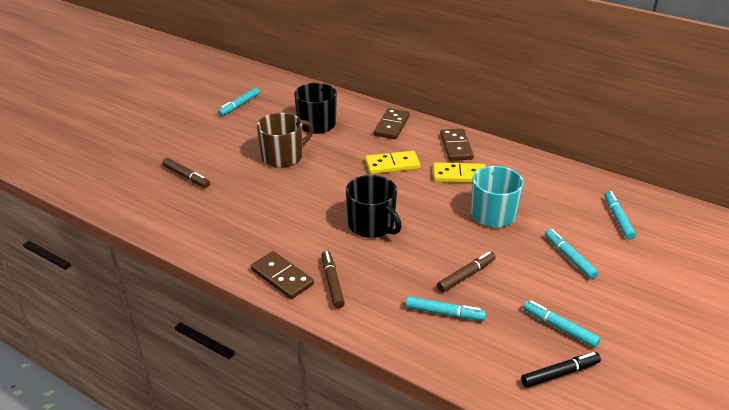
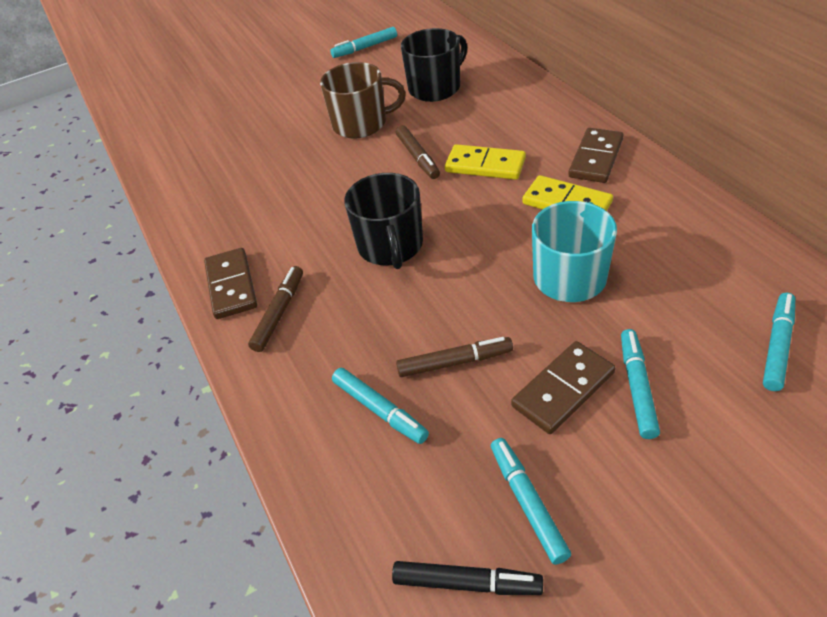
camera: 35 degrees right, 10 degrees up
(186, 177) = (239, 127): brown marker -> brown marker (418, 157)
(392, 126) = (528, 109): brown domino -> brown domino (563, 389)

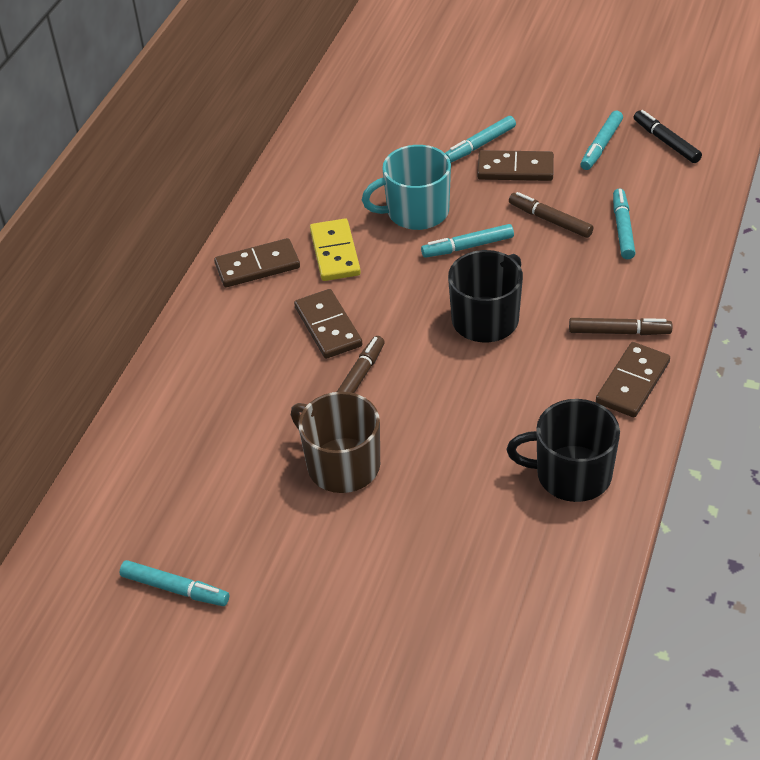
camera: 135 degrees left, 0 degrees up
(279, 313) = (619, 332): brown marker -> brown marker turned 150 degrees counterclockwise
(435, 88) = (222, 447): black mug -> black mug (571, 474)
(485, 165) = (328, 327): yellow domino -> brown domino
(777, 346) = (388, 112): turquoise marker -> turquoise marker (467, 247)

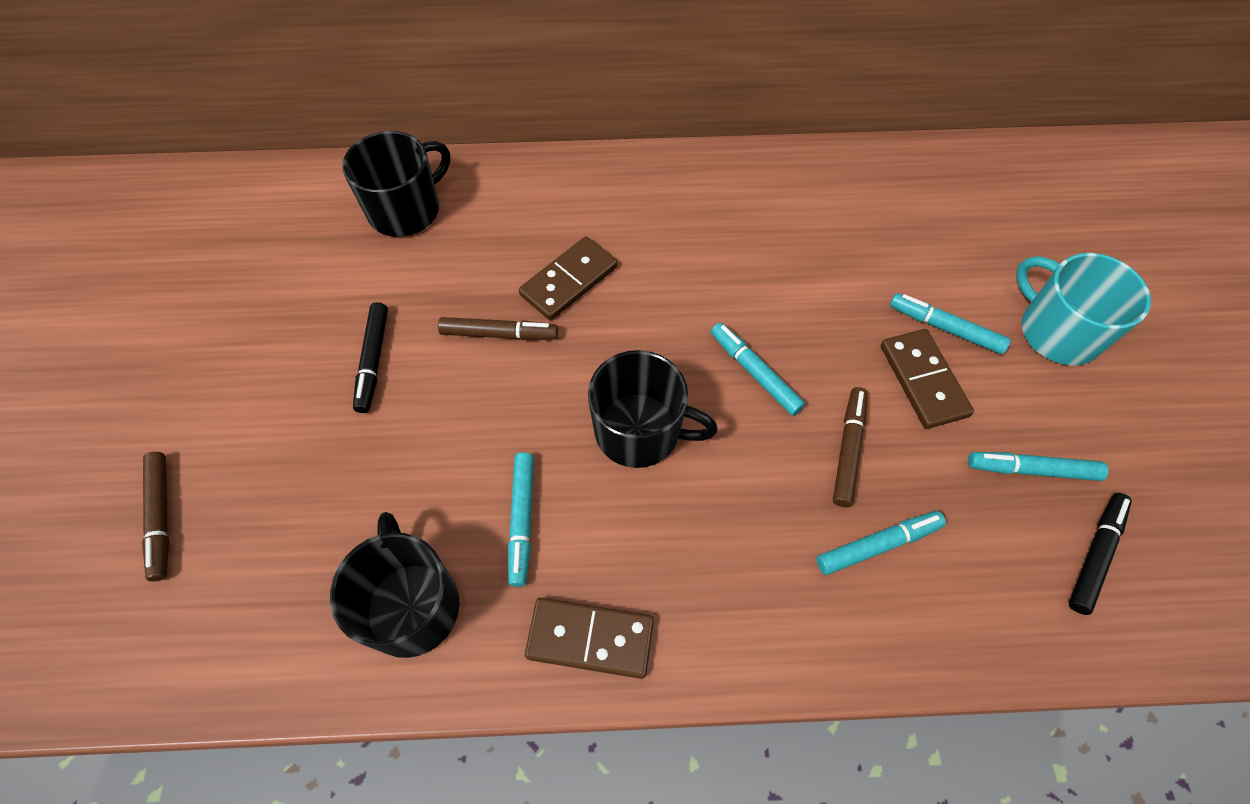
camera: 65 degrees right, 15 degrees up
(175, 589) = (191, 281): turquoise marker -> turquoise marker (522, 520)
(185, 417) = (406, 210): none -> black mug
(257, 266) = (634, 190): brown domino -> none
(335, 253) = (684, 248): yellow domino -> none
(342, 465) = (373, 361): brown mug -> black marker
(416, 212) = (788, 301): turquoise mug -> turquoise mug (1057, 331)
(619, 332) = (677, 595): brown marker -> brown marker (161, 517)

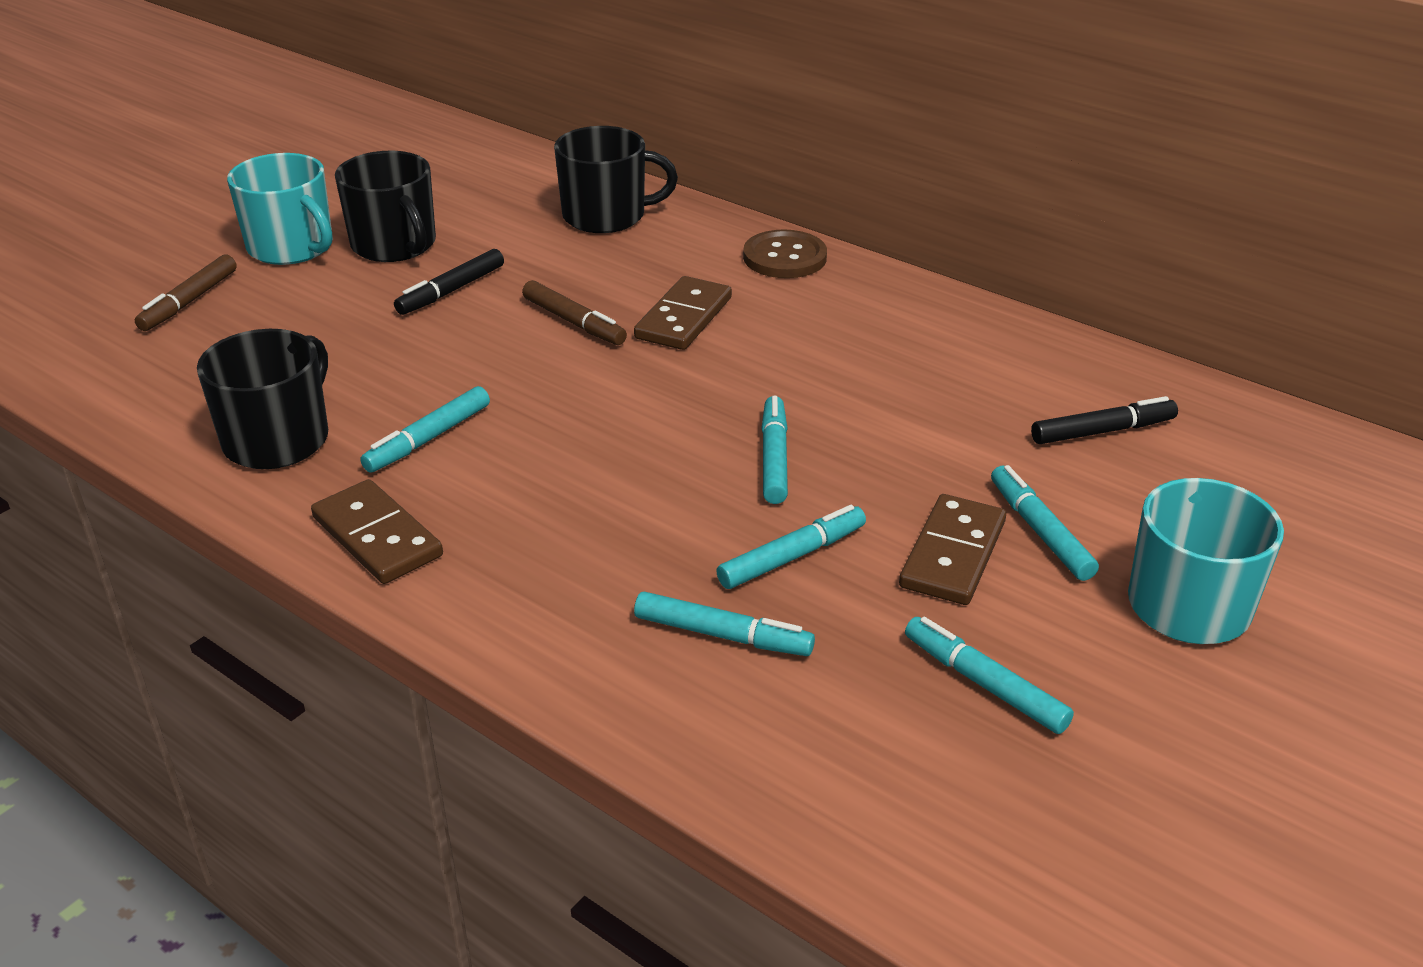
camera: 40 degrees right, 25 degrees down
(183, 398) = (292, 247): none -> turquoise mug
(568, 281) = (683, 318): brown domino -> brown domino turned 60 degrees counterclockwise
(573, 179) = (784, 257): none -> brown button
(639, 431) = (606, 439): black mug -> black mug (394, 245)
(848, 449) = (792, 557): brown marker -> turquoise marker
(1095, 555) = (963, 788): black marker -> black marker (1102, 431)

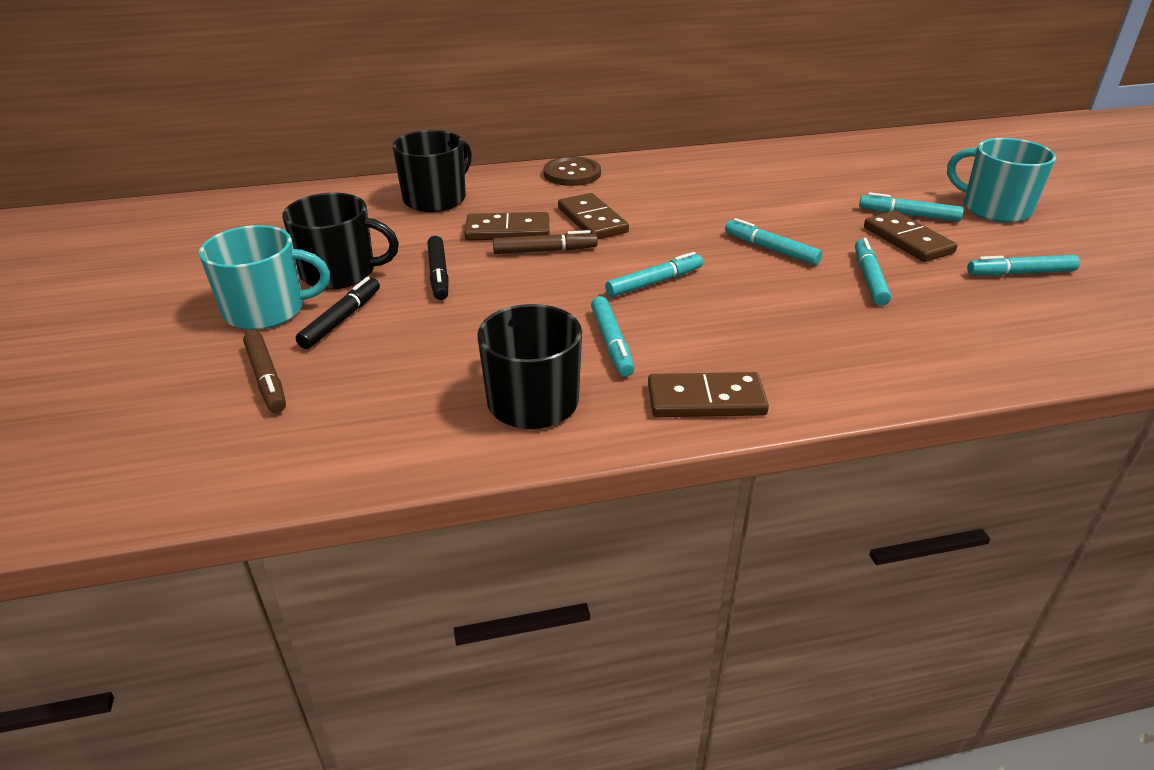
camera: 50 degrees left, 0 degrees up
(590, 283) = (507, 230): none -> brown domino
(723, 635) = (923, 322): turquoise marker -> turquoise marker (654, 282)
(1102, 431) = (841, 172): black marker -> black marker (341, 319)

